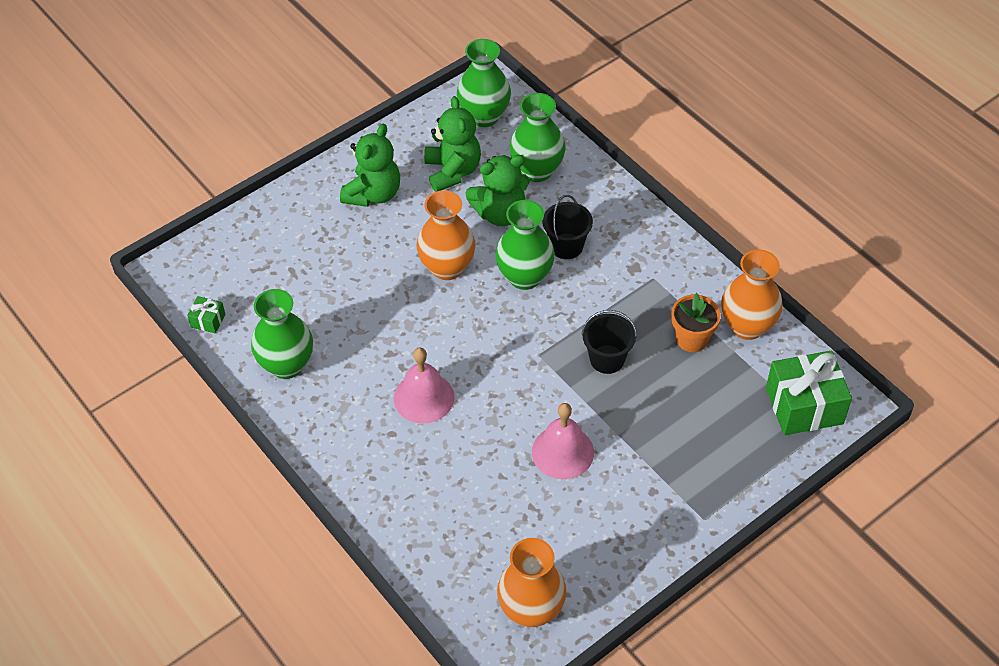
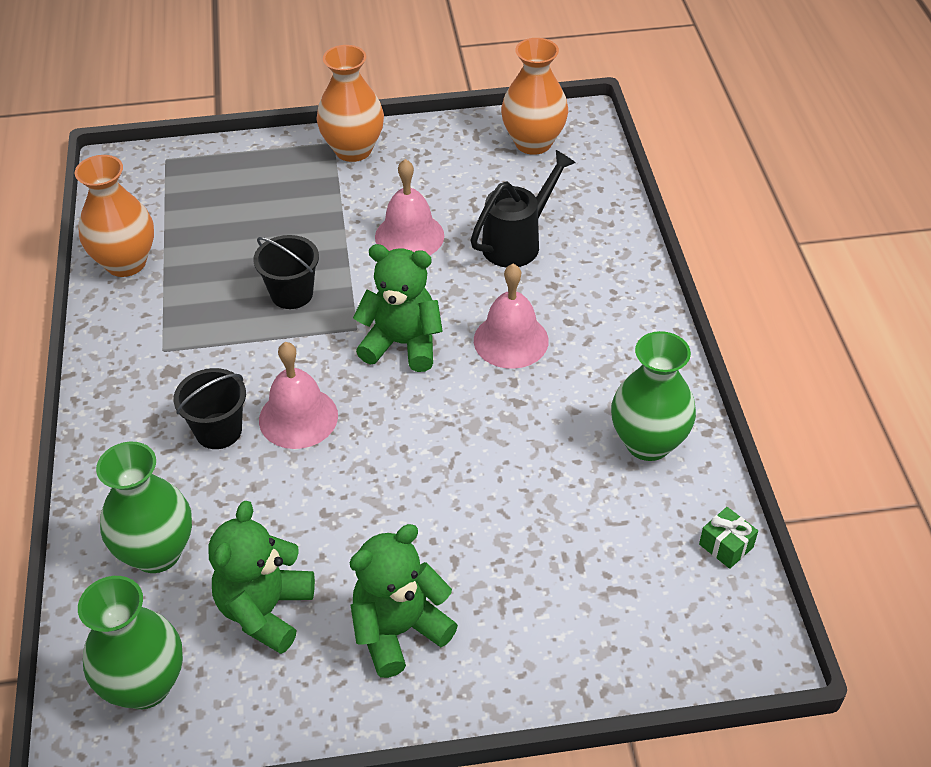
camera: 150 degrees left, 5 degrees down
(447, 267) = (379, 472): orange vase -> orange vase (353, 150)
(474, 488) = (517, 242): none -> black watering can
(500, 213) = (257, 513): green teddy bear -> green teddy bear (402, 344)
(525, 277) = (298, 417): green vase -> pink bell
(692, 339) = (190, 275): orange flower pot -> none
(804, 406) = (156, 180): green gift -> none

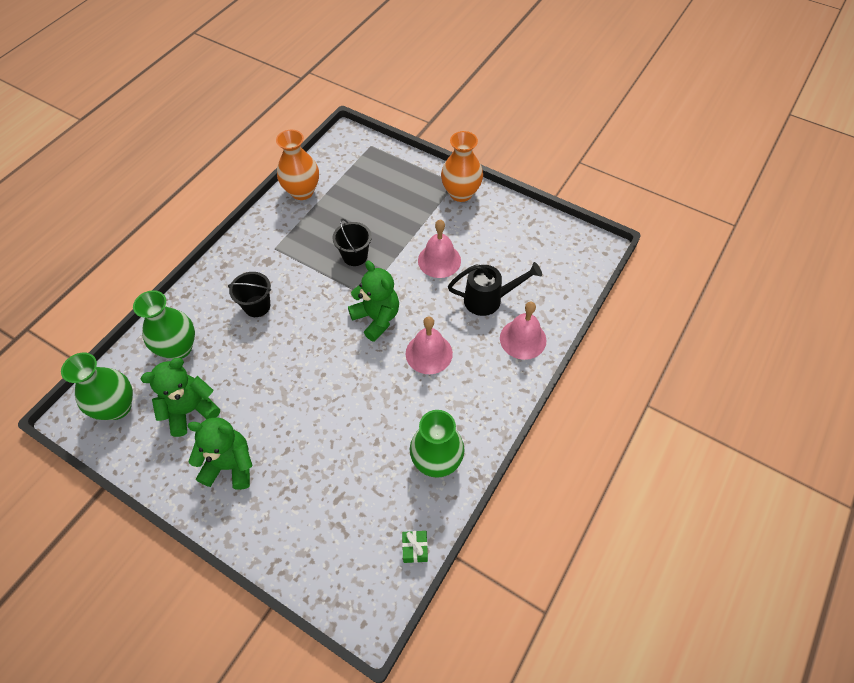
camera: 40 degrees right, 10 degrees up
(298, 417) = (295, 324): pink bell -> pink bell (523, 339)
(533, 143) = (557, 246): orange vase -> none

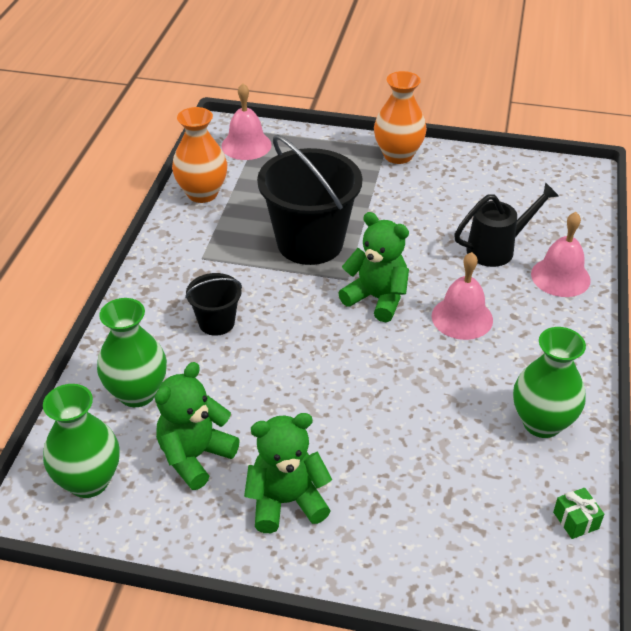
camera: 20 degrees left, 15 degrees down
(355, 256) = (310, 243): black bucket -> black bucket, size x2.01
(439, 260) = (415, 224): pink bell -> pink bell (246, 145)

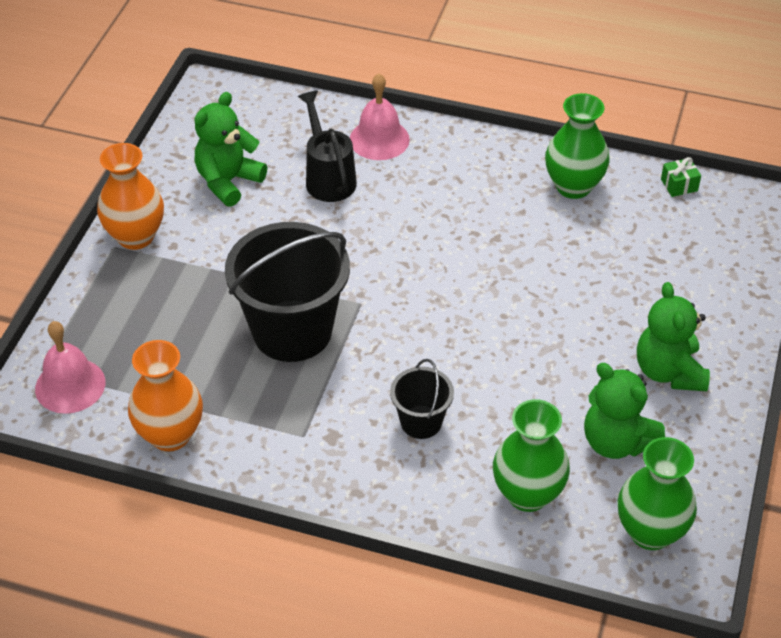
camera: 85 degrees left, 5 degrees up
(377, 298) = (396, 281): green teddy bear -> green teddy bear (228, 181)
(462, 317) = (432, 219): pink bell -> none

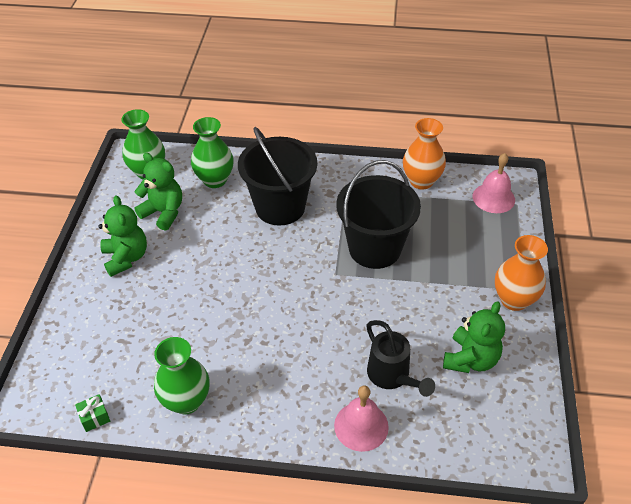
camera: 170 degrees right, 0 degrees up
(421, 422) = (280, 207): black bucket -> black bucket, size x2.01

